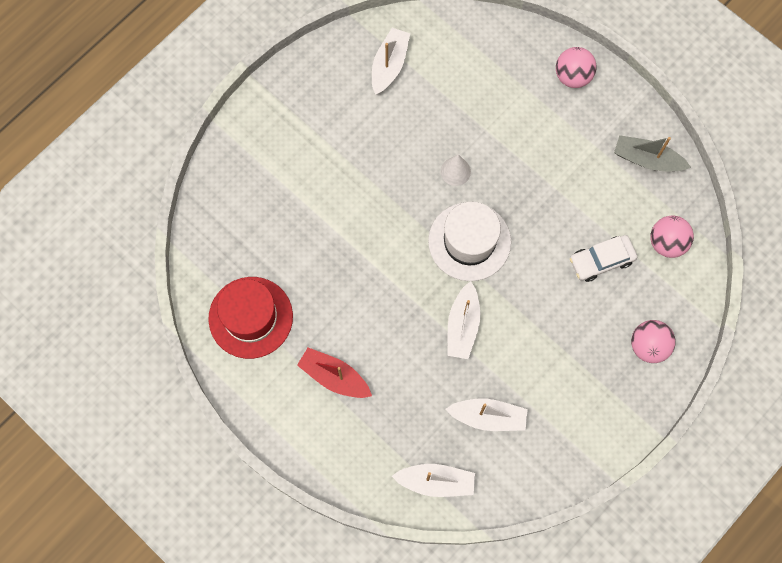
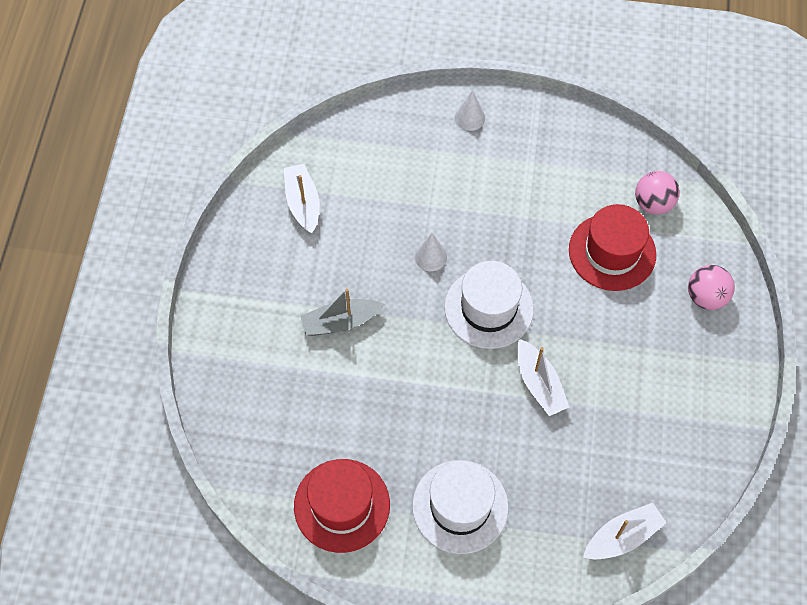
camera: 35 degrees left, 10 degrees down
(334, 377) = (460, 506): red boat -> white hat
(488, 417) = (622, 448): white boat -> none
(572, 76) = (469, 117): pink ball -> white cone
(601, 260) = (612, 252): white car -> red hat
(647, 159) = (584, 147): grey boat -> grey boat (341, 322)

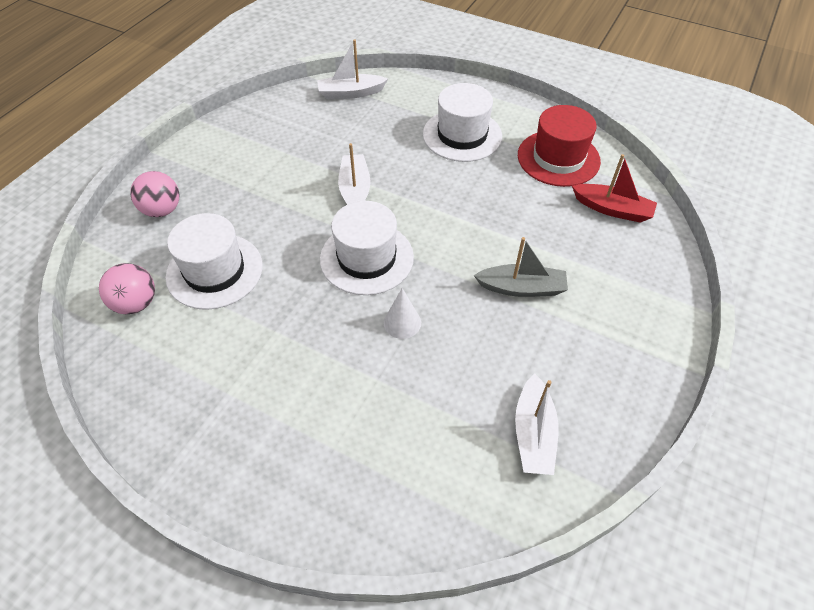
camera: 160 degrees left, 10 degrees down
(272, 446) = (612, 209): none -> red boat
(469, 117) = (268, 483): white cone -> none
(612, 252) = (214, 271): red hat -> white hat

